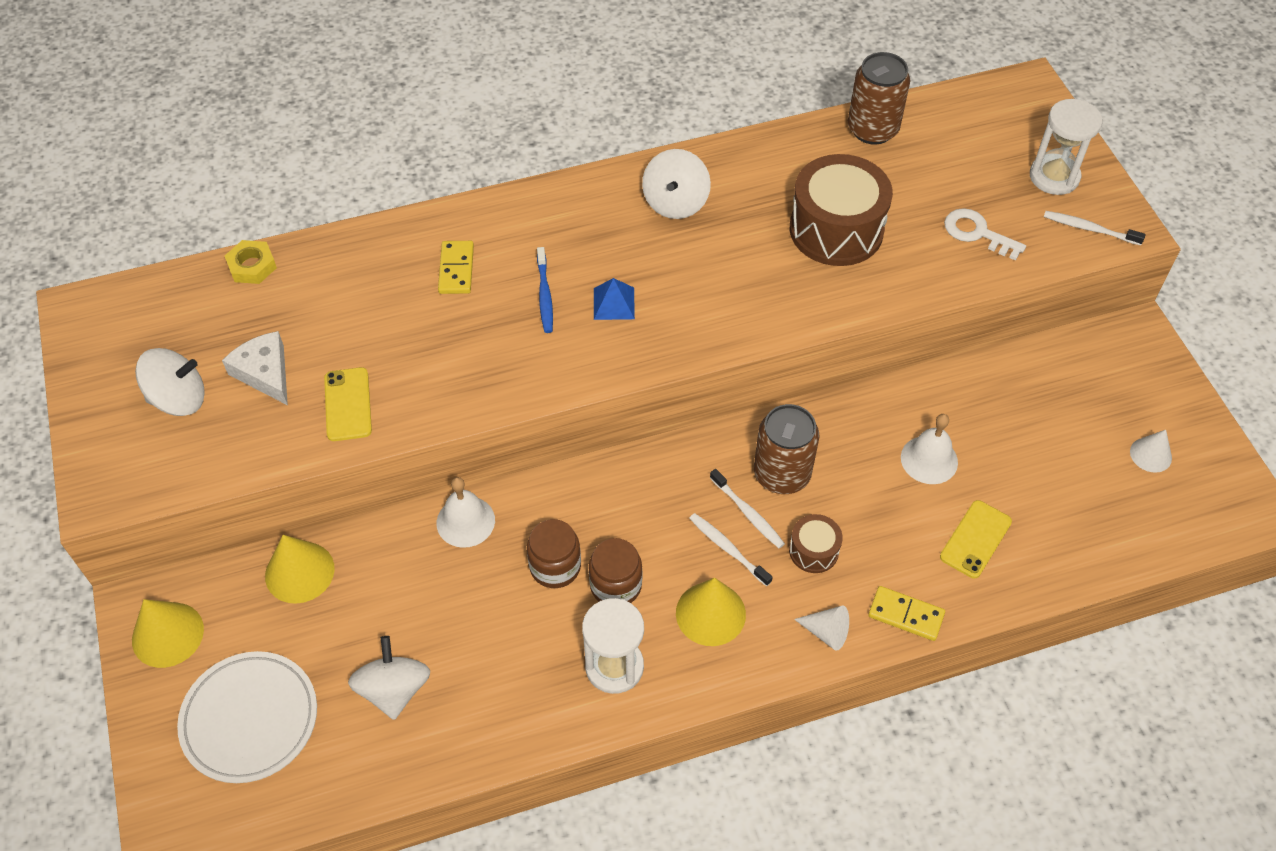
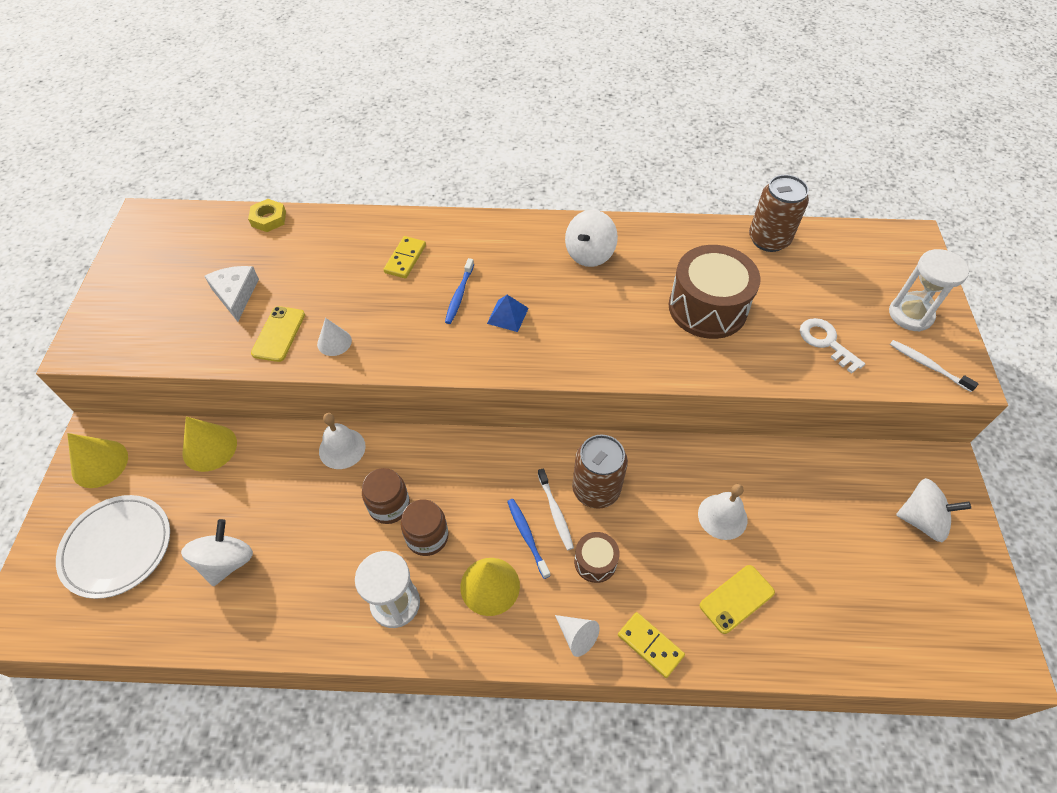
camera: 20 degrees right, 0 degrees up
(178, 399) = (169, 296): white spinning top -> white spinning top (921, 520)
(728, 549) = (527, 537): white toothbrush -> blue toothbrush
(1150, 454) = (923, 576): white cone -> white cone (334, 342)

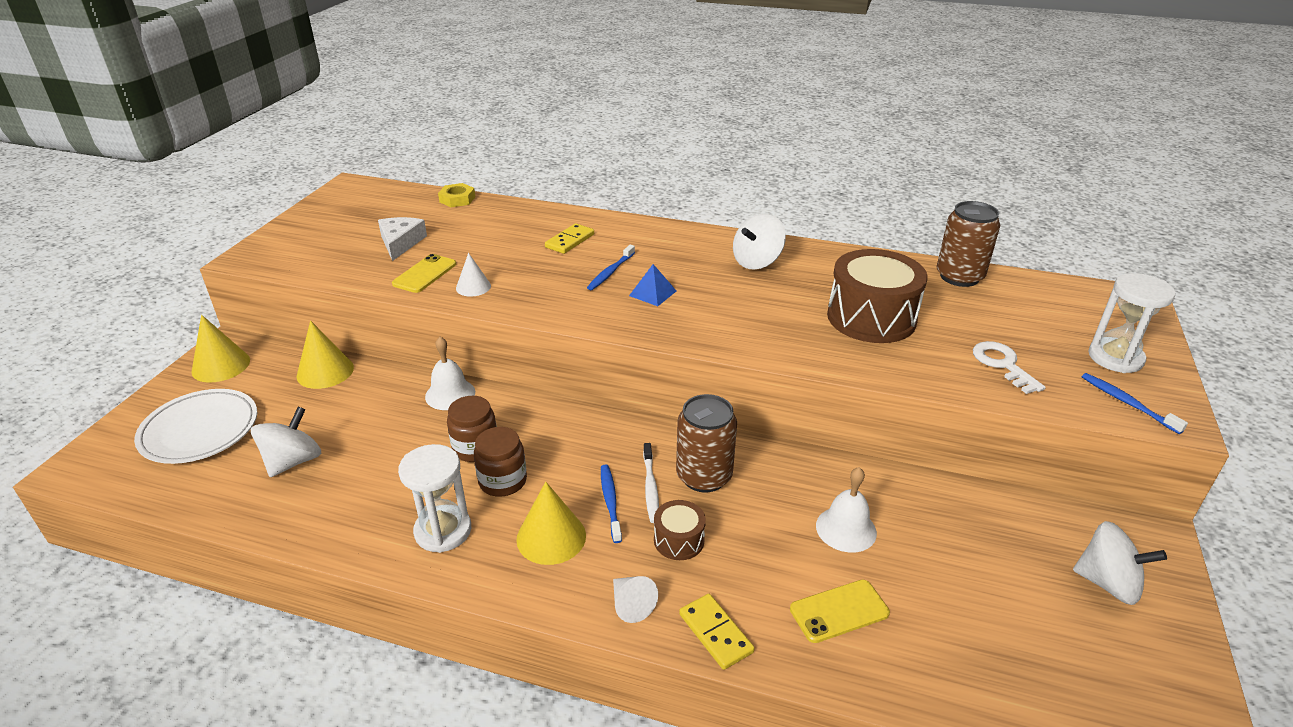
camera: 15 degrees right, 20 degrees down
(928, 366) = (1127, 403): white toothbrush -> blue toothbrush

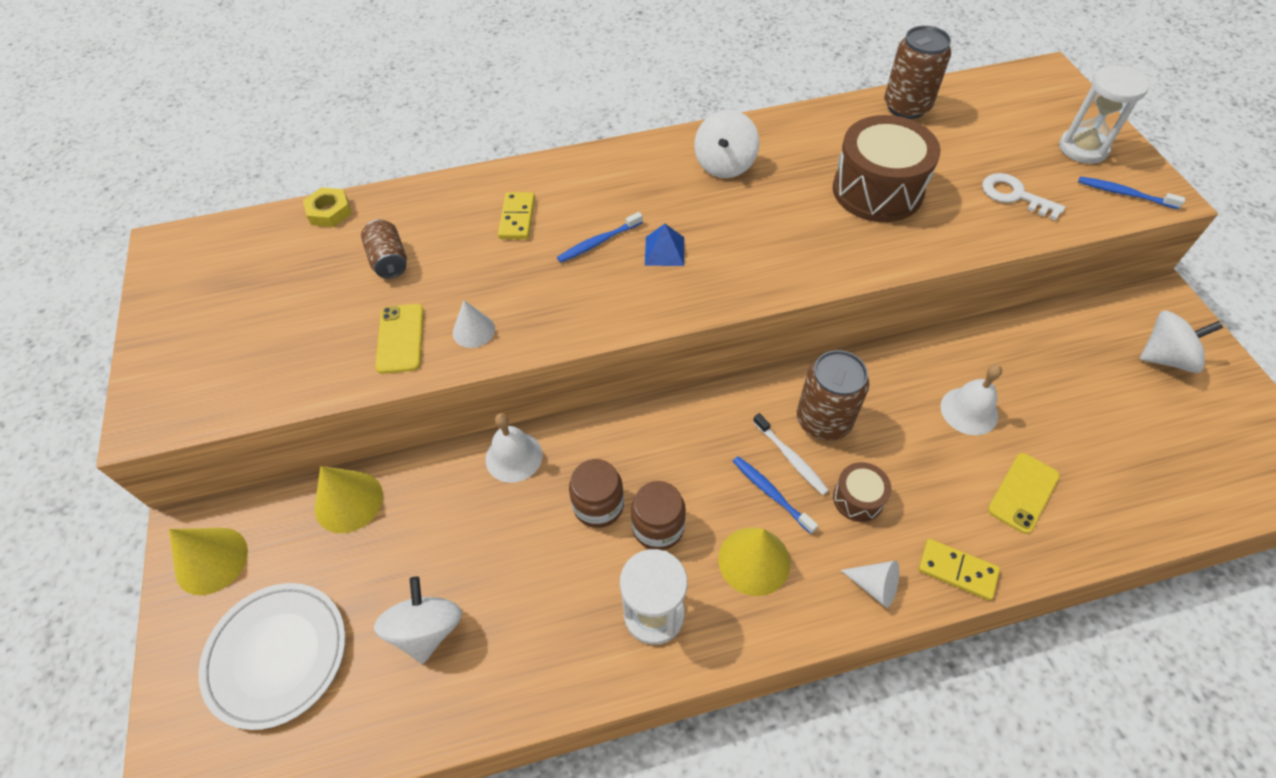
camera: 30 degrees left, 20 degrees up
(400, 243) = (325, 307): white cheese -> none
(464, 234) = (389, 260): none -> brown can
(610, 272) = (599, 242): blue toothbrush -> blue toothbrush turned 60 degrees clockwise

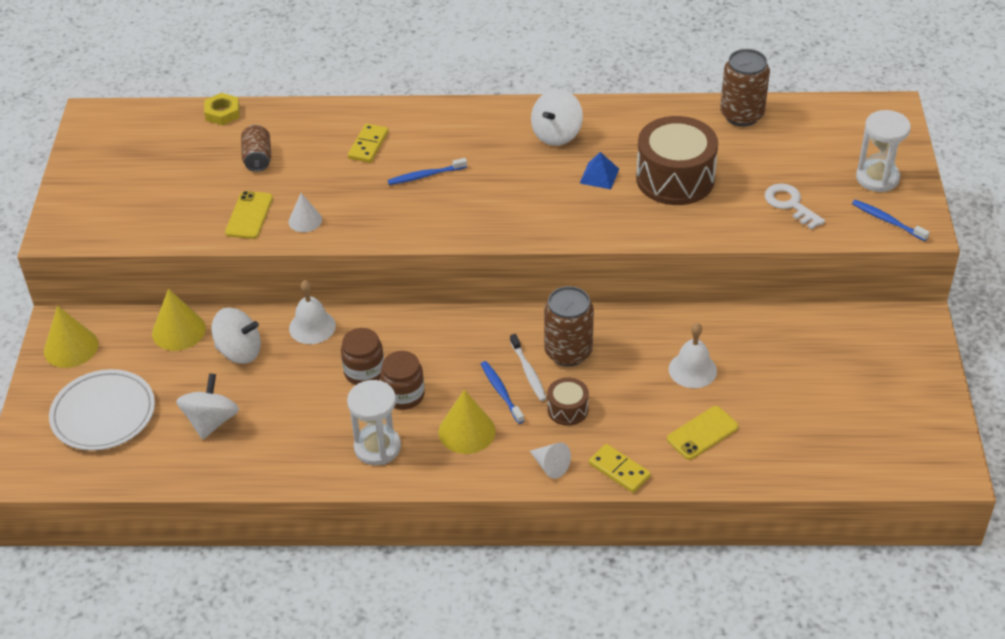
camera: 15 degrees right, 10 degrees down
(664, 251) = (475, 192): blue pyramid -> blue pyramid (599, 176)
(1165, 357) = (887, 366): white spinning top -> white spinning top (239, 351)

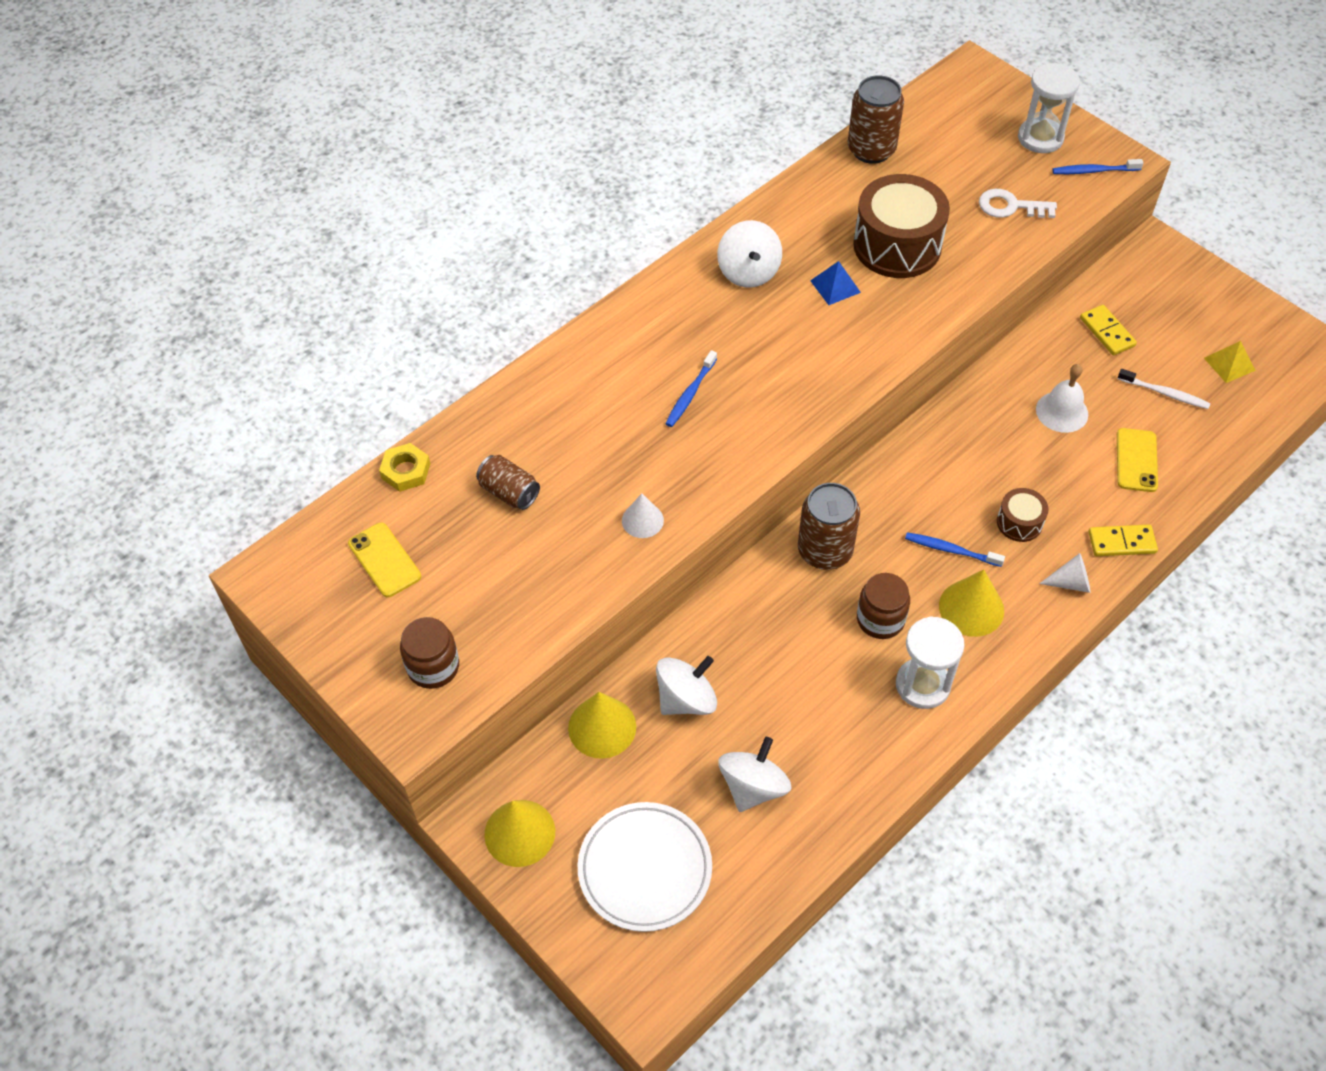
camera: 45 degrees left, 10 degrees up
(211, 421) = (753, 787): white spinning top -> white spinning top turned 60 degrees clockwise
(249, 215) = (583, 556): yellow phone -> yellow phone (384, 560)
(312, 327) = (718, 621): white bell -> none
(364, 372) = (820, 626): brown jar -> brown jar (433, 666)
(368, 145) = (597, 401): yellow domino -> yellow domino (1107, 332)
(528, 372) = (948, 514): white toothbrush -> white toothbrush (1164, 393)
(568, 352) = (954, 471): brown can -> brown can (825, 551)
(863, 427) = (1229, 364): none -> yellow pyramid

